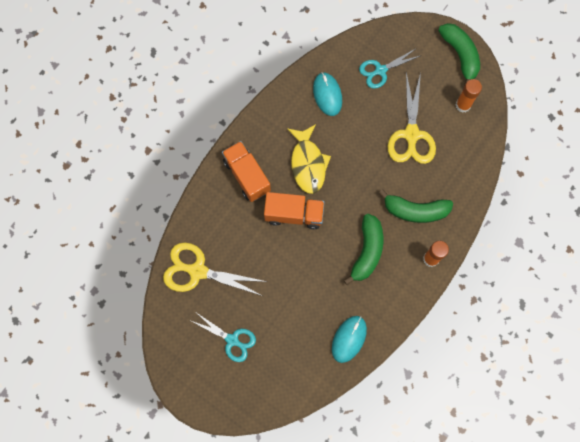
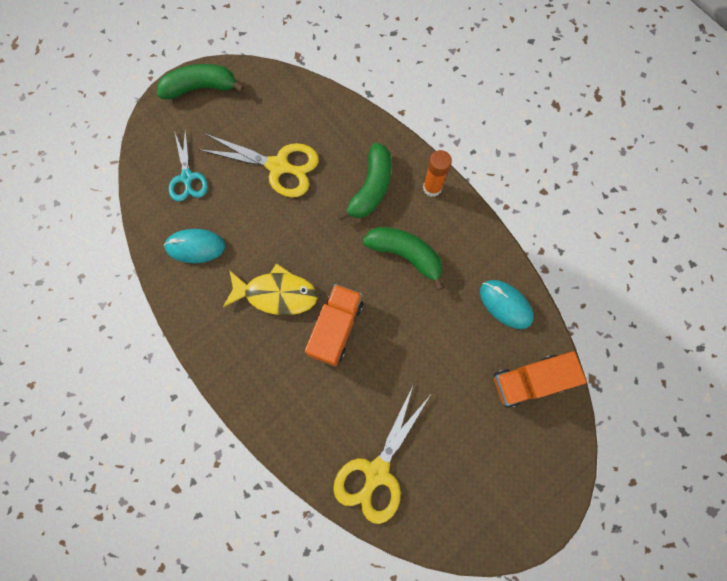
camera: 75 degrees left, 0 degrees up
(232, 340) = (477, 449): turquoise scissors -> none
(246, 176) = (268, 374): orange truck -> orange truck (529, 381)
(463, 105) = (262, 102): orange glue stick -> none

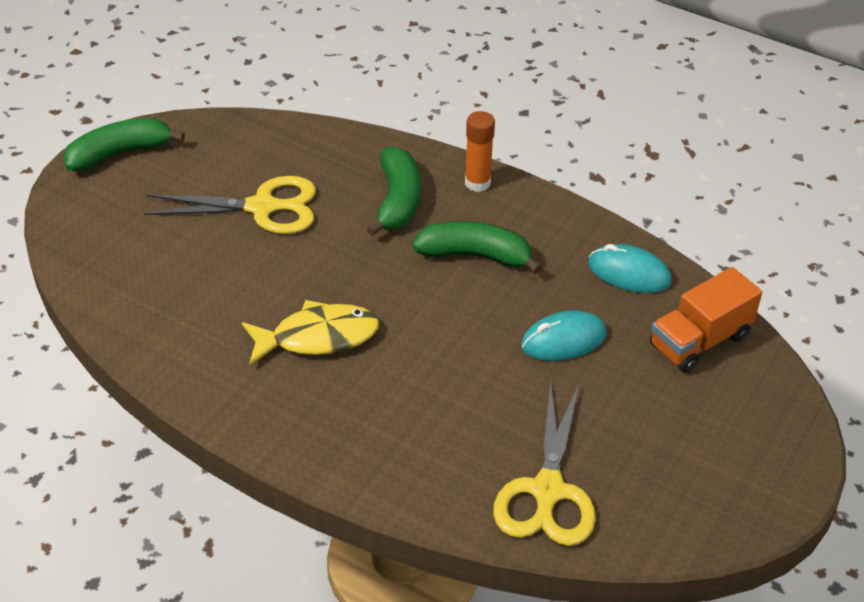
camera: 20 degrees left, 30 degrees down
(187, 177) = (137, 247): turquoise scissors -> none
(195, 247) = (180, 316): turquoise mouse -> turquoise mouse (563, 340)
(336, 328) = (417, 352): orange truck -> none

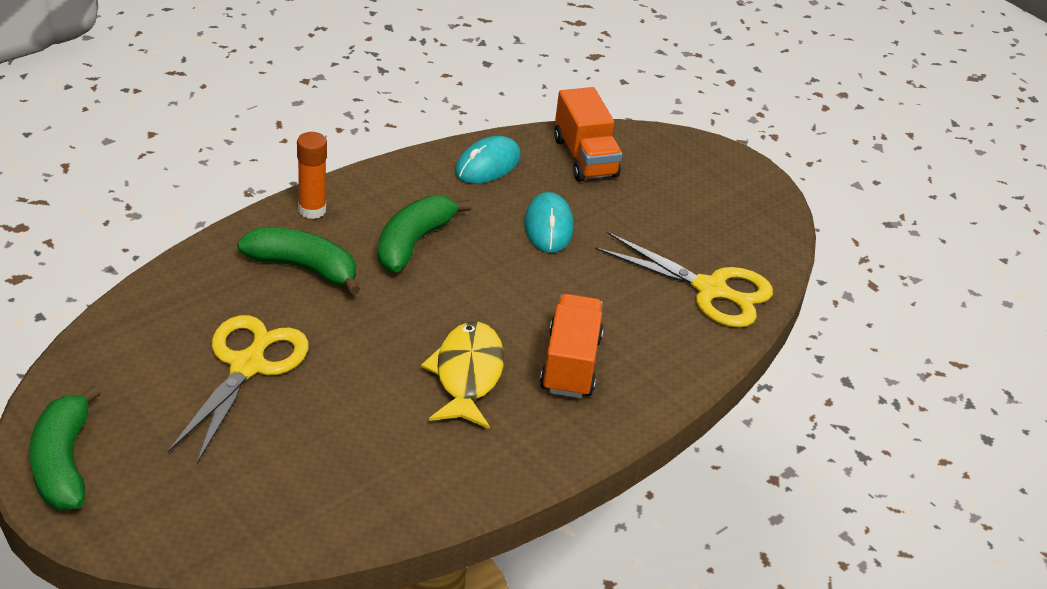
camera: 75 degrees left, 5 degrees down
(369, 404) = (570, 364): none -> orange truck

